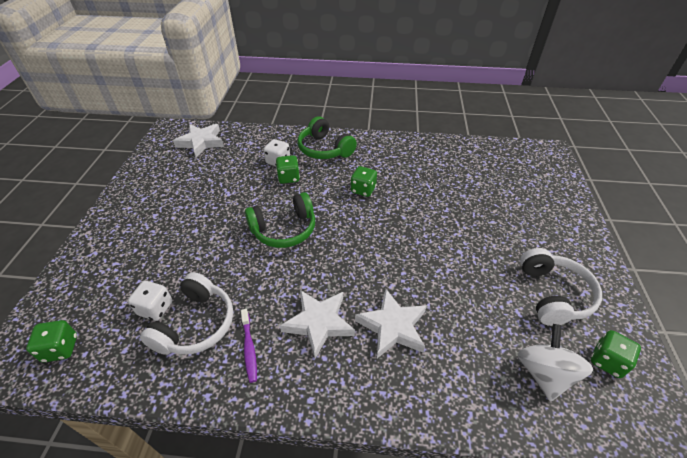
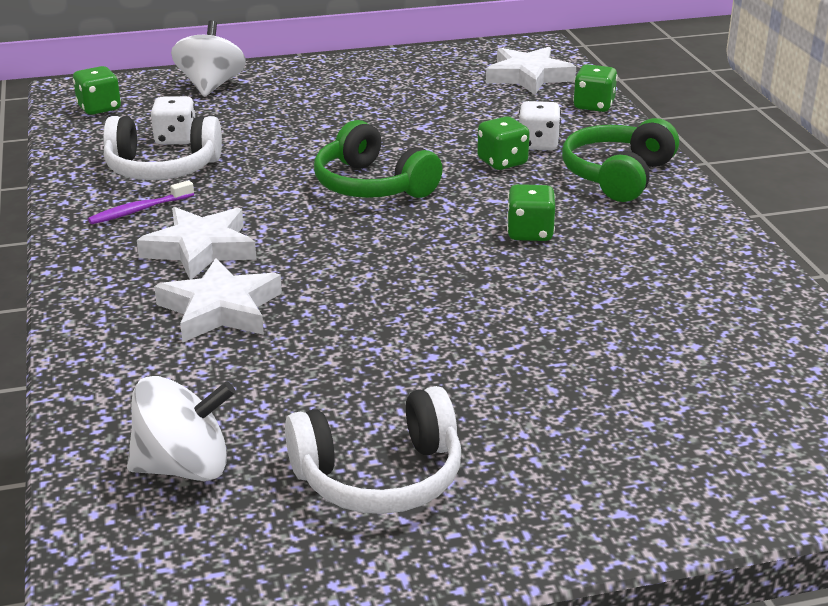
camera: 70 degrees right, 15 degrees down
(86, 272) = (211, 86): none -> white spinning top
(607, 361) = (238, 547): green dice -> green dice (593, 106)

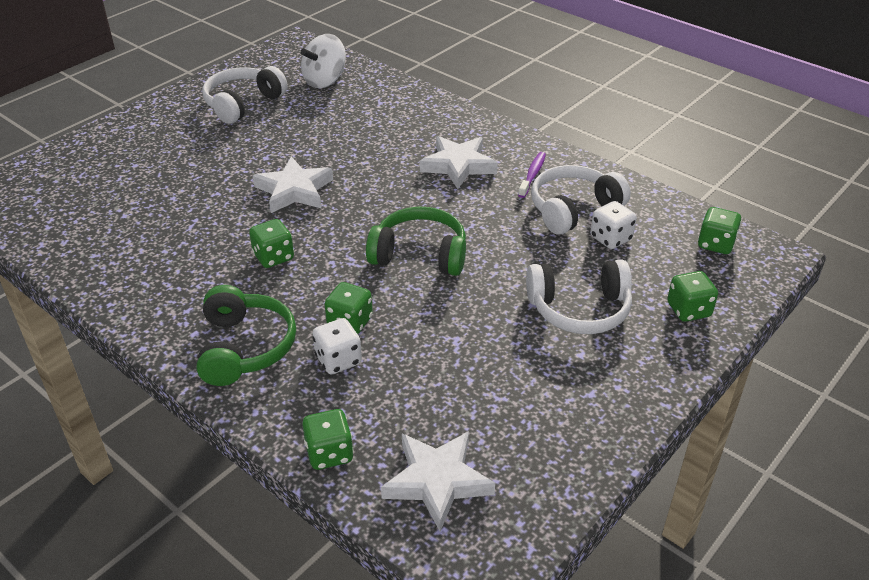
camera: 145 degrees right, 10 degrees up
(211, 86) = (688, 310): white spinning top -> green dice
(220, 309) = (398, 139): white star -> white star (294, 190)
(292, 111) = (579, 309): none -> white headphones

